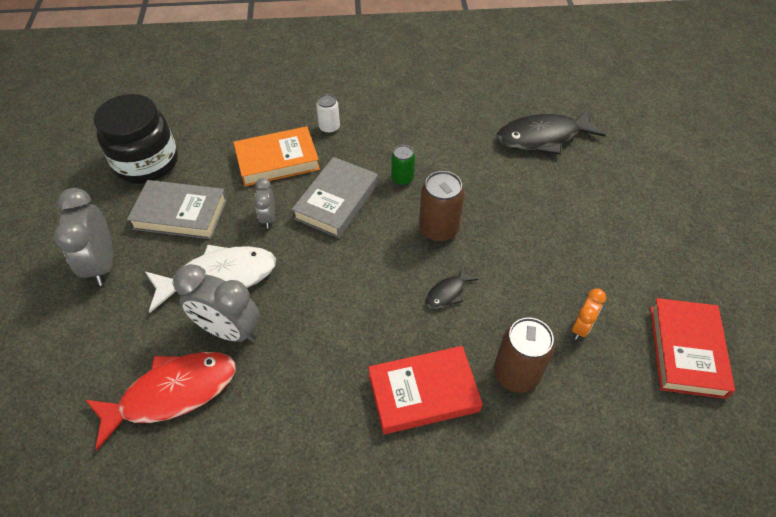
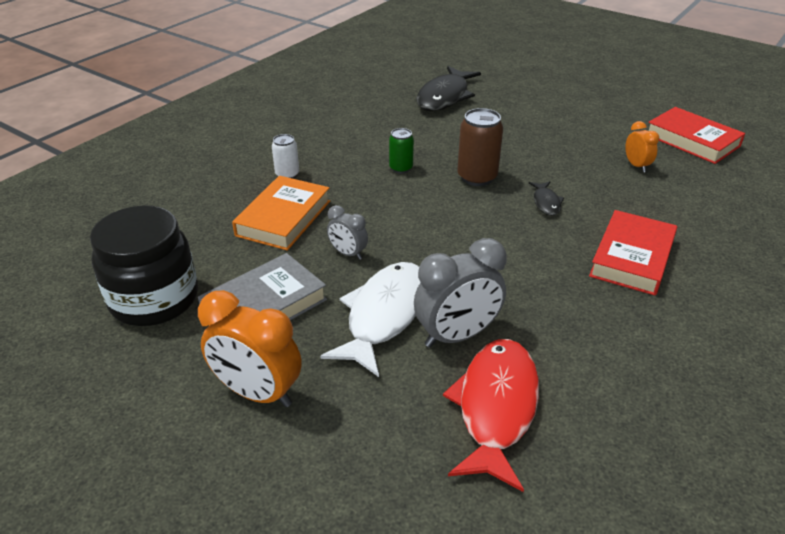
camera: 50 degrees left, 15 degrees down
(102, 264) = (257, 393): grey clock -> orange clock
(336, 201) = (380, 209): grey book -> none
(516, 374) = (652, 209): brown can -> none

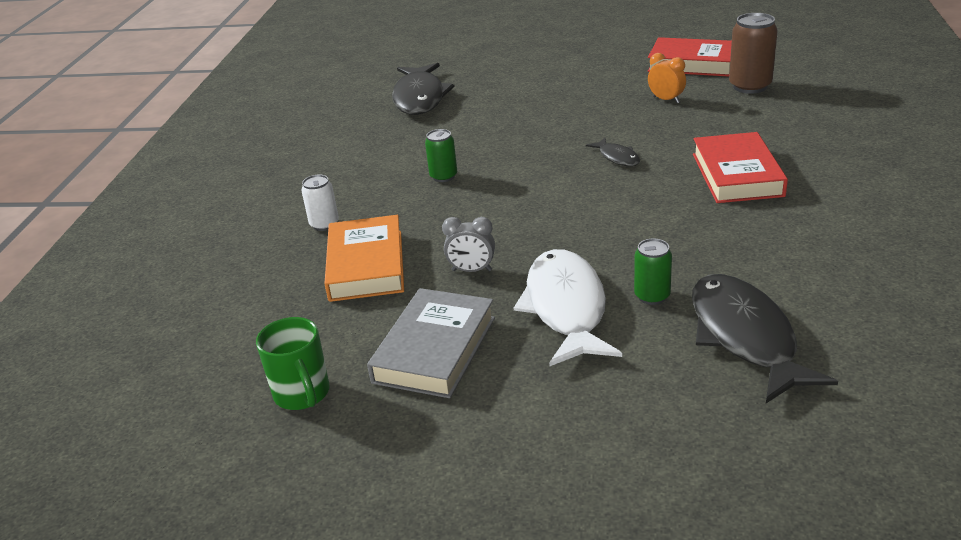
camera: 25 degrees left, 5 degrees down
(154, 299) = (302, 394): black jar -> green mug
(257, 393) = (513, 425): orange clock -> none
(457, 336) = (652, 296): grey clock -> green can
(477, 177) = (529, 158): brown can -> brown can (750, 86)
(496, 407) = (745, 336): red fish -> black fish

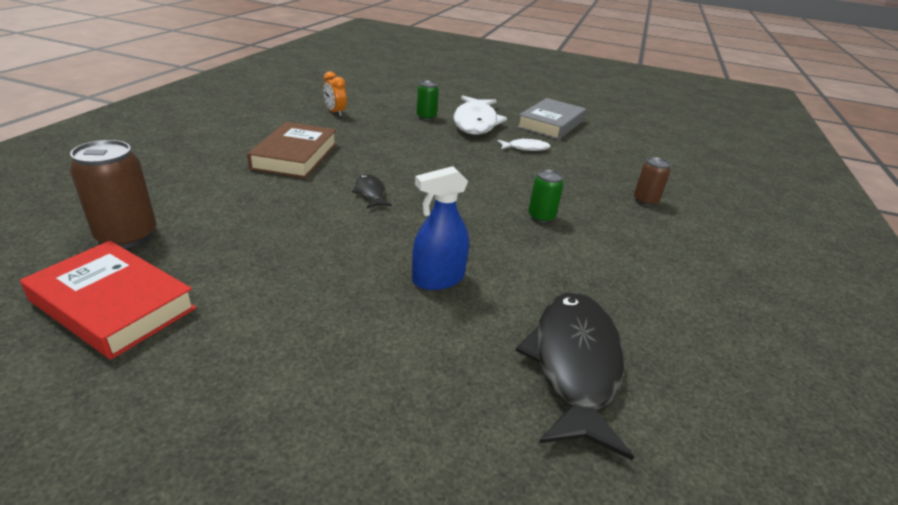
camera: 175 degrees left, 0 degrees up
(302, 394) = (617, 124): green mug -> none
(324, 224) = (645, 201): white can -> brown can
(366, 265) = (599, 166): orange book -> none
(472, 270) = (526, 148): grey clock -> white fish
(516, 114) = (438, 279): none -> blue spray bottle
(666, 100) = (244, 246): orange clock -> orange clock (335, 113)
(737, 175) = (295, 156): red book -> brown book
(745, 336) = (396, 98): black fish -> none

